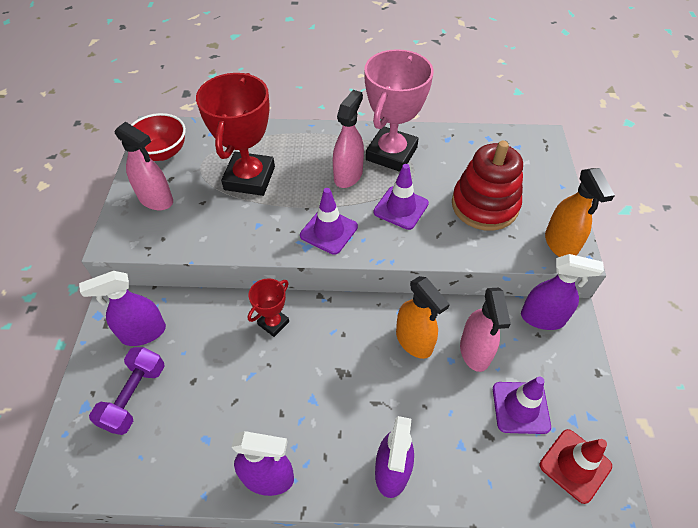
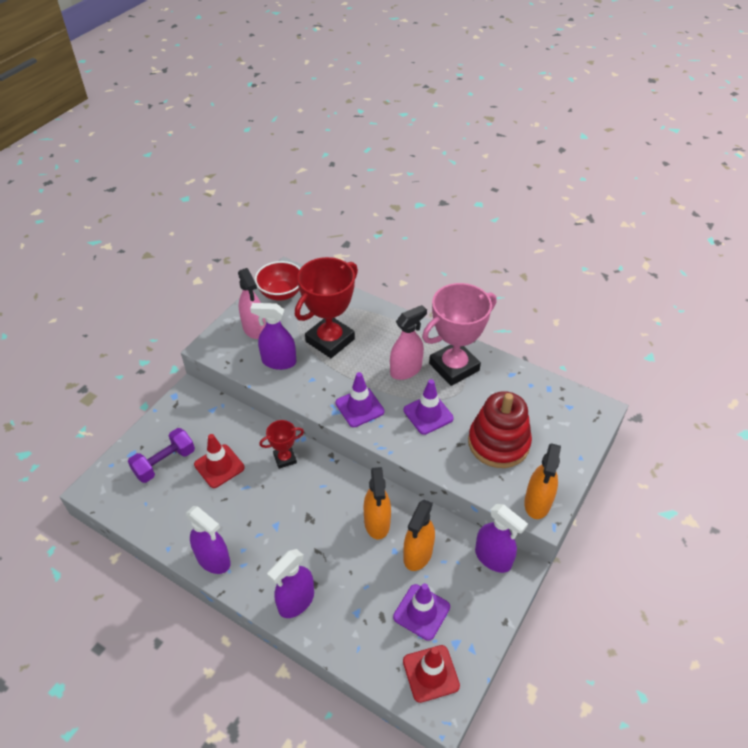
camera: 30 degrees right, 5 degrees down
(143, 333) = (195, 422): purple spray bottle -> purple spray bottle (278, 361)
(204, 367) = (219, 466): none -> red traffic cone
(475, 351) = (417, 554): pink spray bottle -> orange spray bottle

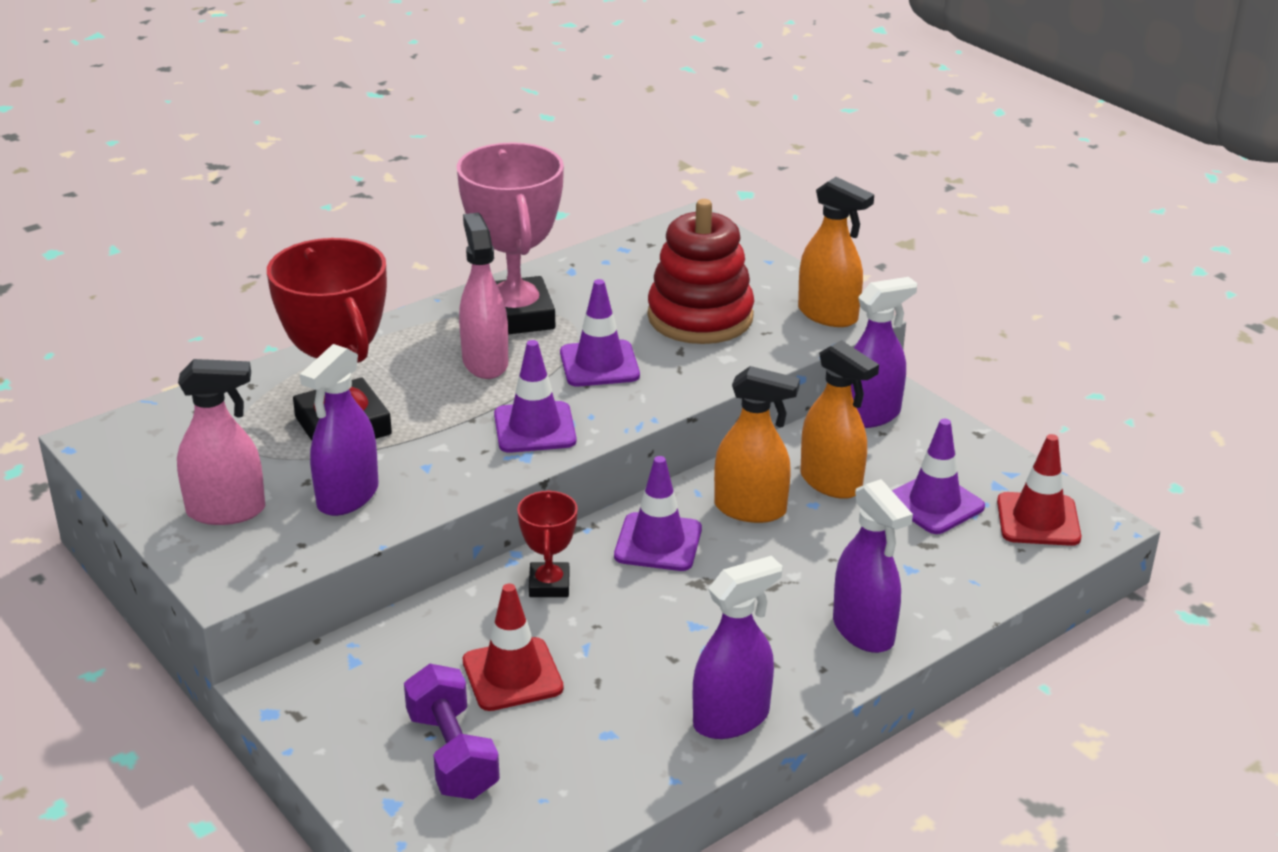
camera: 70 degrees left, 15 degrees down
(281, 293) = (154, 458): red bowl -> none
(333, 491) = (658, 543): none -> purple traffic cone

